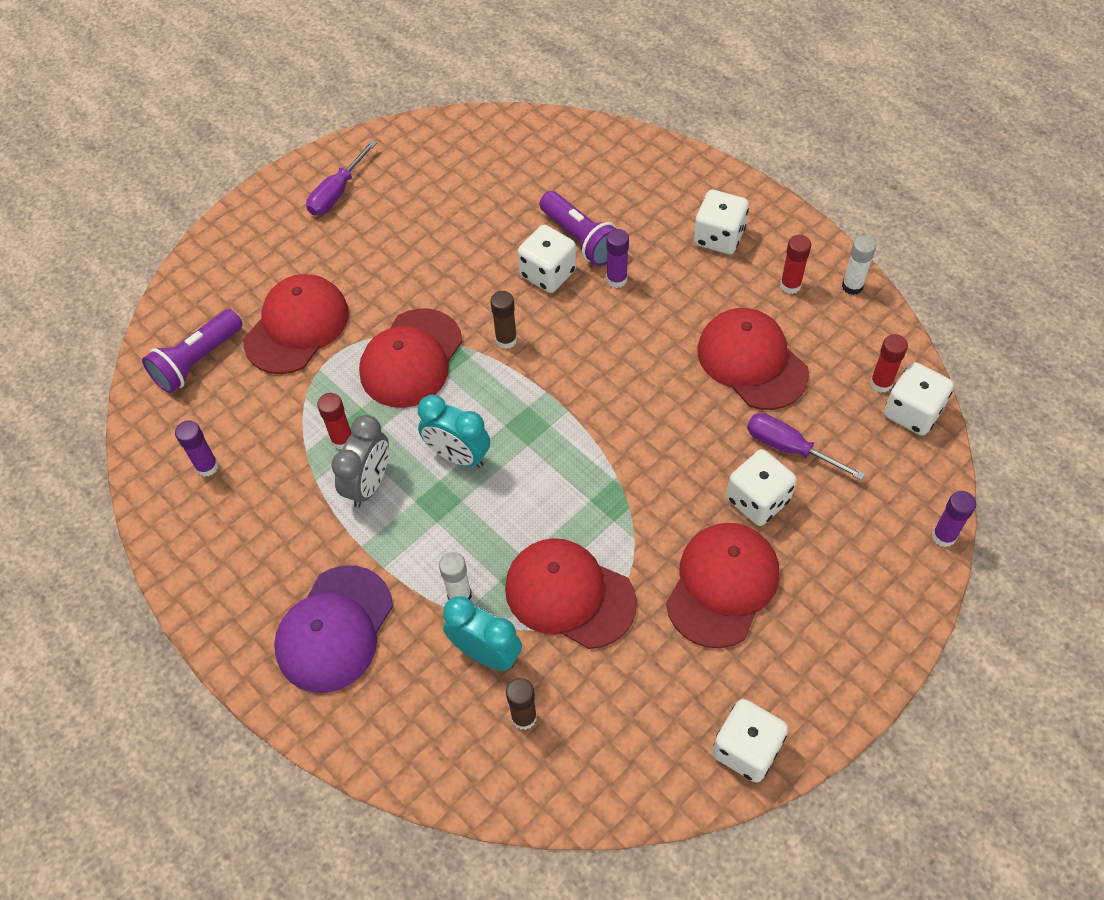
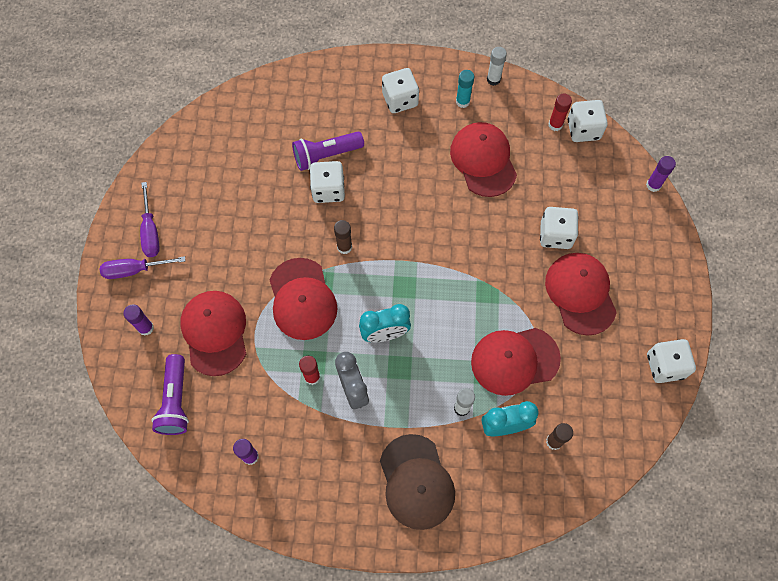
camera: 45 degrees left, 10 degrees up
(334, 629) = (416, 482): purple cap -> brown cap
(580, 239) = (326, 155): purple flashlight -> purple flashlight turned 150 degrees clockwise
(616, 279) = (369, 165): purple glue stick -> purple glue stick (146, 328)
(751, 361) = (483, 160): red cap -> red cap turned 60 degrees clockwise
(788, 447) = (544, 195): purple screwdriver -> purple screwdriver (134, 270)
(790, 285) = (462, 101): red glue stick -> turquoise glue stick

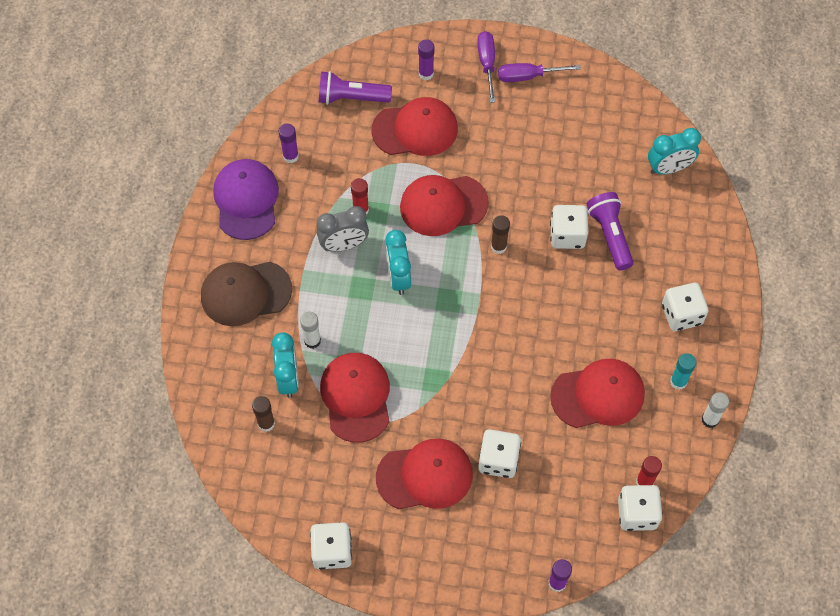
camera: 95 degrees right, 5 degrees down
(253, 110) = (669, 168): none -> turquoise clock
(307, 497) = (246, 200): none -> purple cap

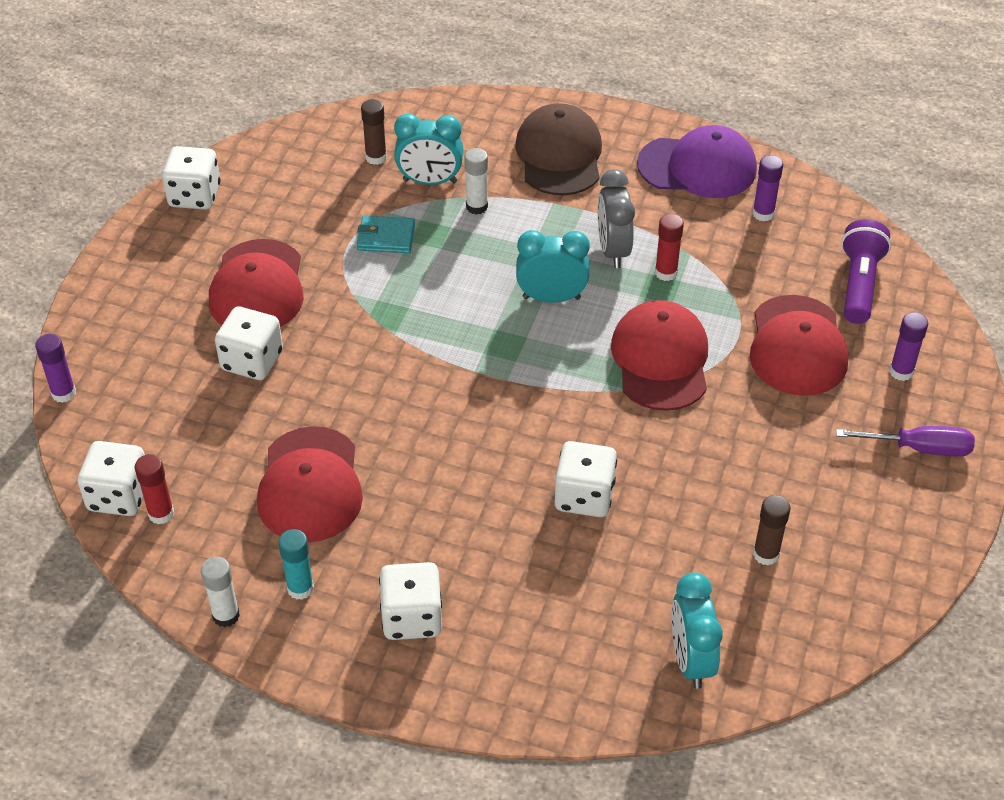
camera: 100 degrees right, 15 degrees down
(356, 397) = (386, 237): red cap -> turquoise wallet
(498, 246) = (580, 411): brown glue stick -> brown glue stick (766, 554)
(527, 76) = (892, 496): purple screwdriver -> none
(610, 235) = (574, 551): purple flashlight -> none

